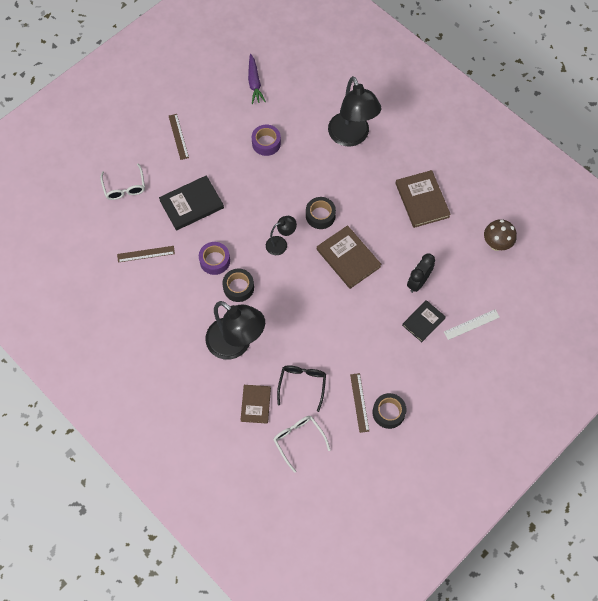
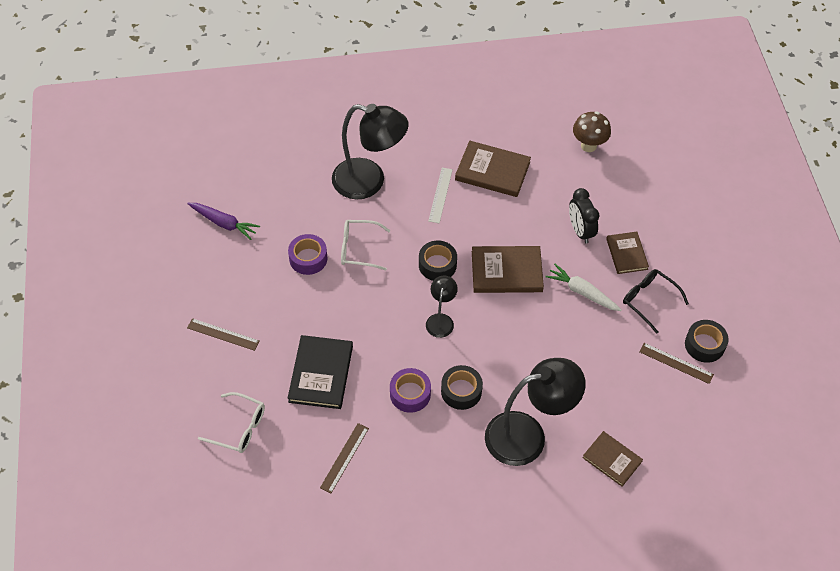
camera: 55 degrees left, 10 degrees down
(298, 440) = (680, 444): white glasses -> white glasses (358, 249)
(302, 384) = (620, 402): black glasses -> black glasses (649, 300)
(369, 312) = (582, 292): none -> white carrot
(423, 321) = (626, 254): black book -> brown book
(471, 324) = (658, 218): white ruler -> white ruler (440, 195)

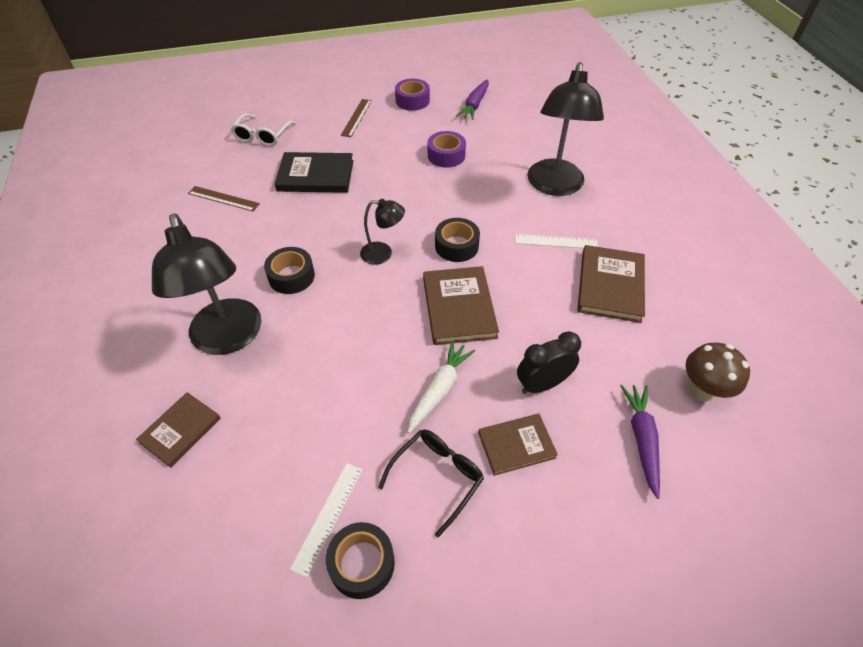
camera: 85 degrees right, 5 degrees down
(358, 249) = (465, 186): white glasses -> none
(410, 394) = (290, 237): purple tape -> purple tape (412, 101)
(623, 187) = (641, 439): none -> purple carrot
(676, 363) = (328, 517): brown ruler -> white ruler

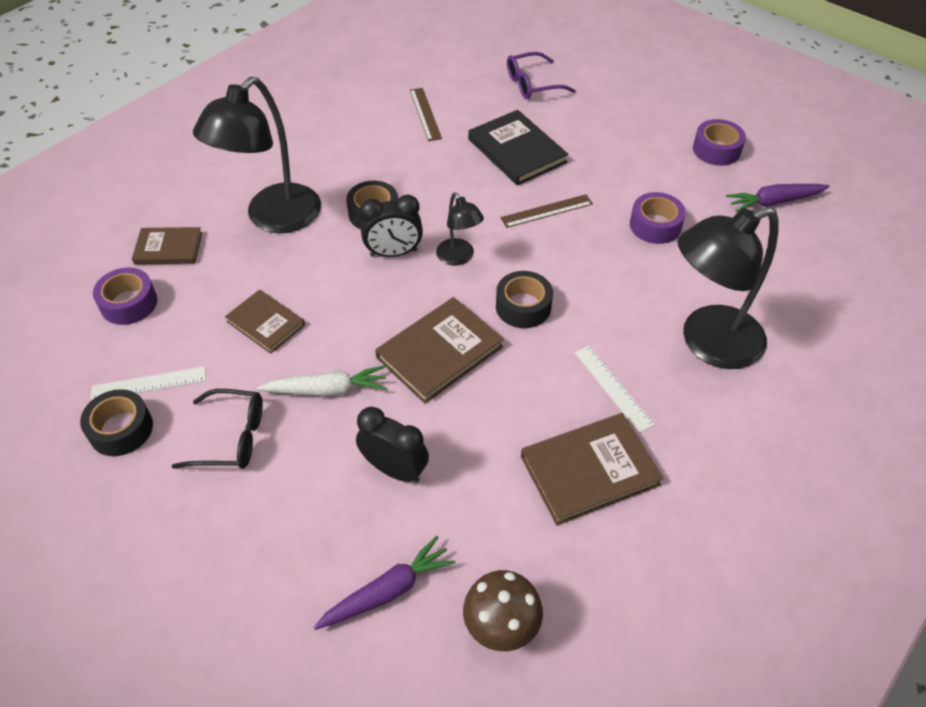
camera: 55 degrees right, 0 degrees up
(216, 493) = (129, 303): none -> purple tape
(262, 136) = (532, 84): white glasses -> purple glasses
(343, 285) = (393, 253): none -> black clock
(356, 117) = (636, 127): brown ruler -> brown ruler (547, 211)
(516, 445) = (305, 482): brown book -> brown book (266, 323)

